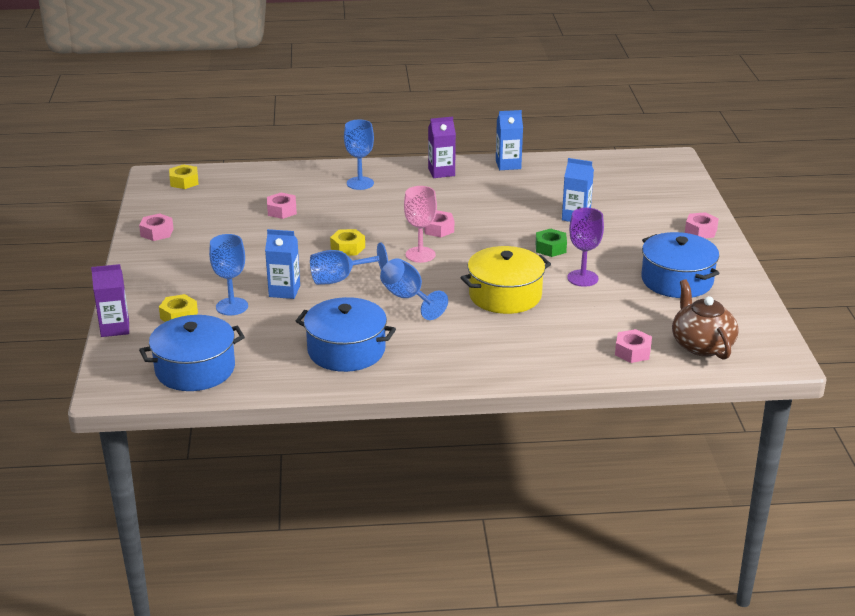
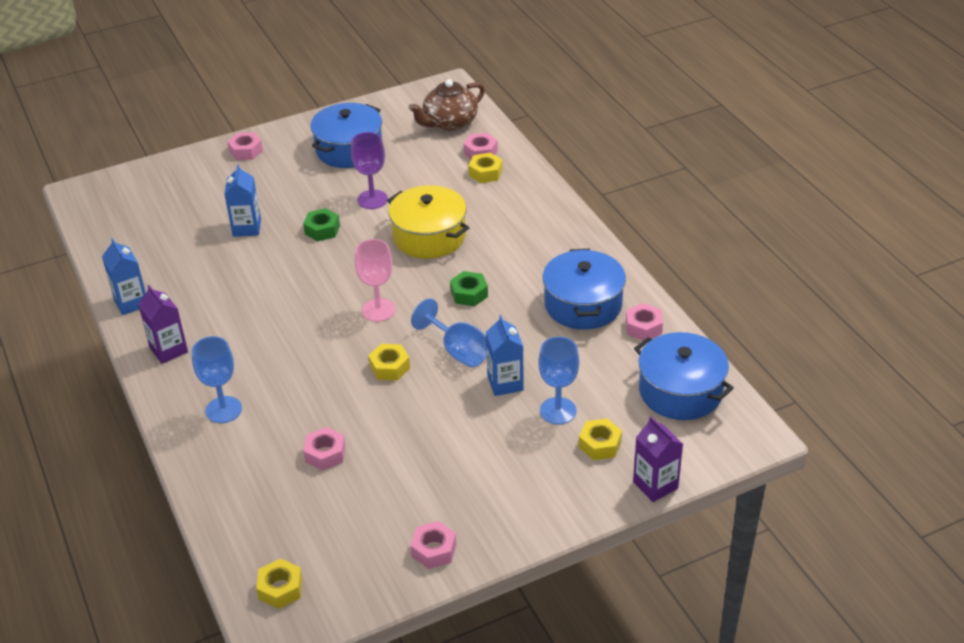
camera: 110 degrees left, 10 degrees up
(408, 298) = (469, 294): blue goblet -> green nut
(438, 229) = (315, 313): pink nut -> pink nut (643, 327)
(592, 346) = (485, 173): none -> yellow nut

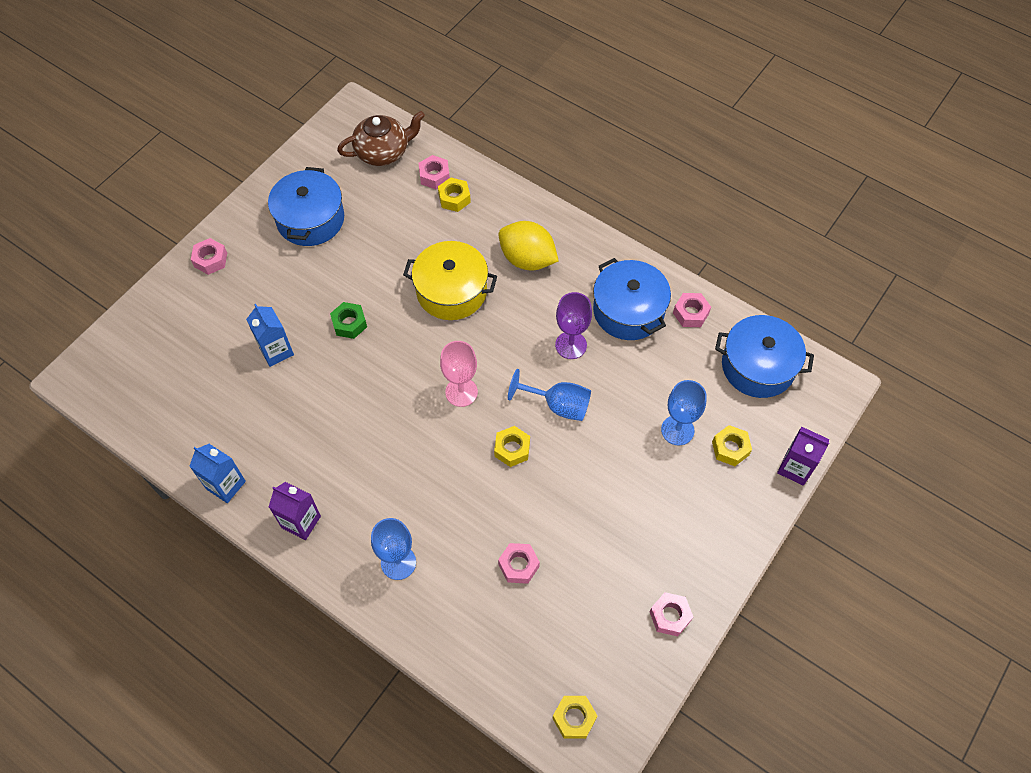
camera: 30 degrees left, 20 degrees up
(372, 199) = (372, 270): purple goblet -> purple goblet (571, 345)
(449, 123) = (383, 152): brown teapot -> brown teapot turned 135 degrees counterclockwise
(469, 294) = (527, 340): green nut -> none
(505, 383) = (618, 421): blue carton -> none
(517, 236) = (527, 259): none -> yellow lemon

